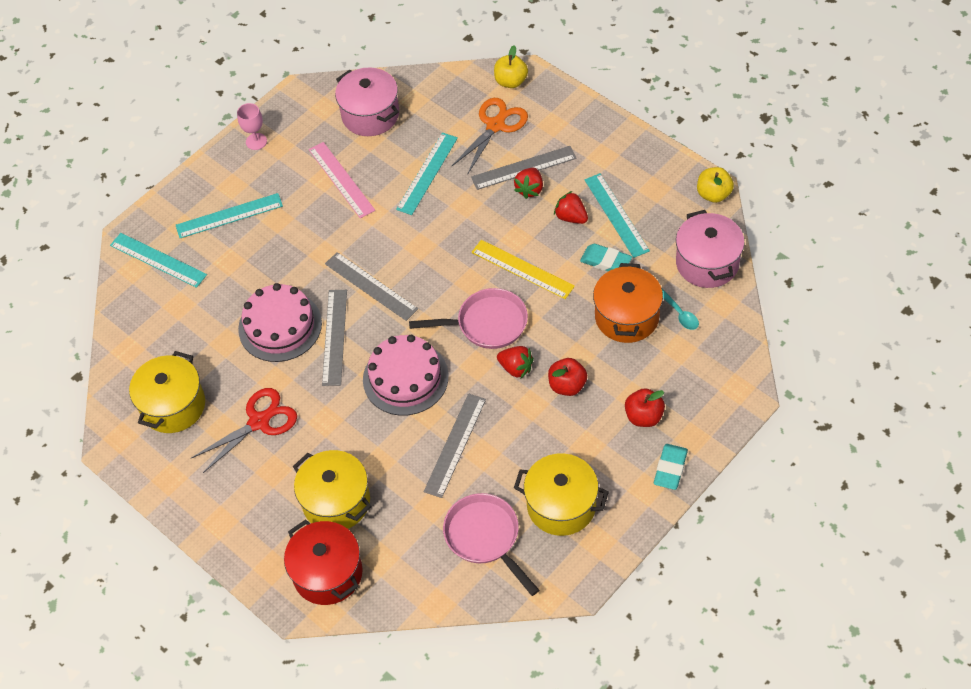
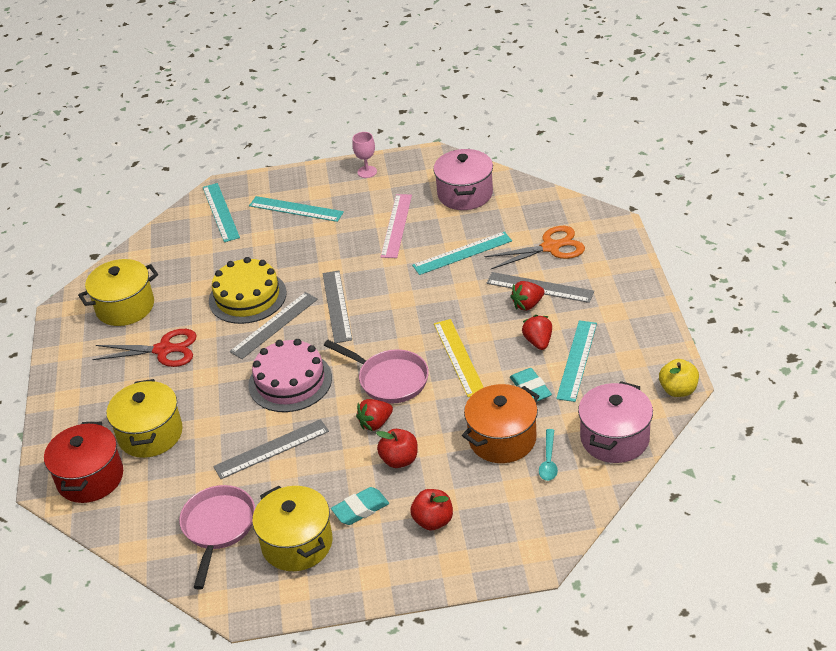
camera: 40 degrees right, 15 degrees down
(280, 326) = (247, 297): pink cake -> yellow cake
(511, 81) = (597, 223): yellow apple -> none
(516, 368) = (375, 423): red strawberry -> red strawberry turned 75 degrees clockwise
(670, 469) = (410, 574): turquoise eraser -> turquoise eraser (360, 509)

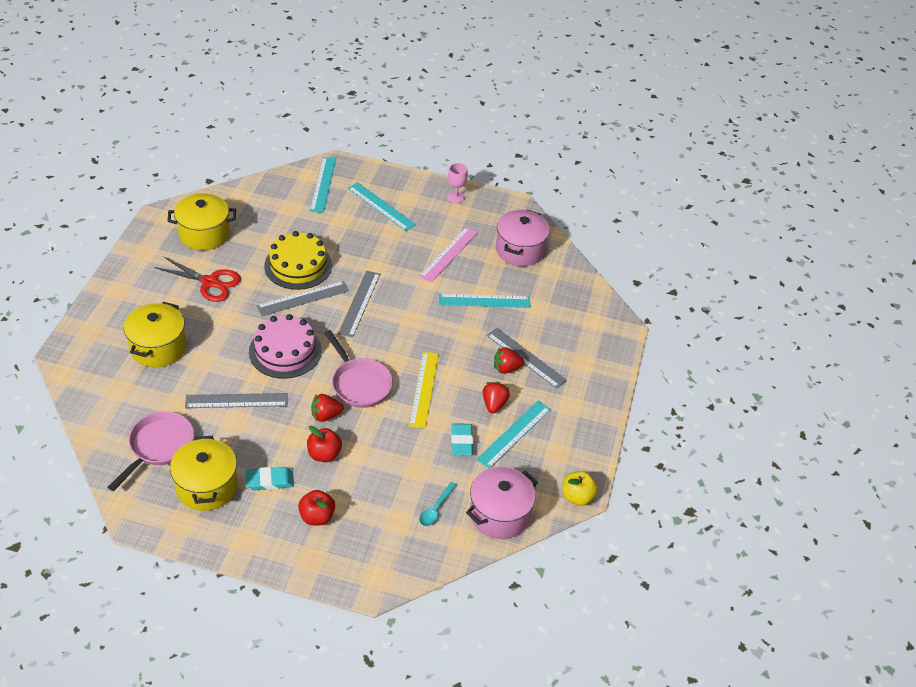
camera: 15 degrees right, 5 degrees up
(90, 478) = (95, 363): red pot -> none
(502, 439) = (412, 473): orange pot -> none
(550, 247) = (557, 326): orange scissors -> none

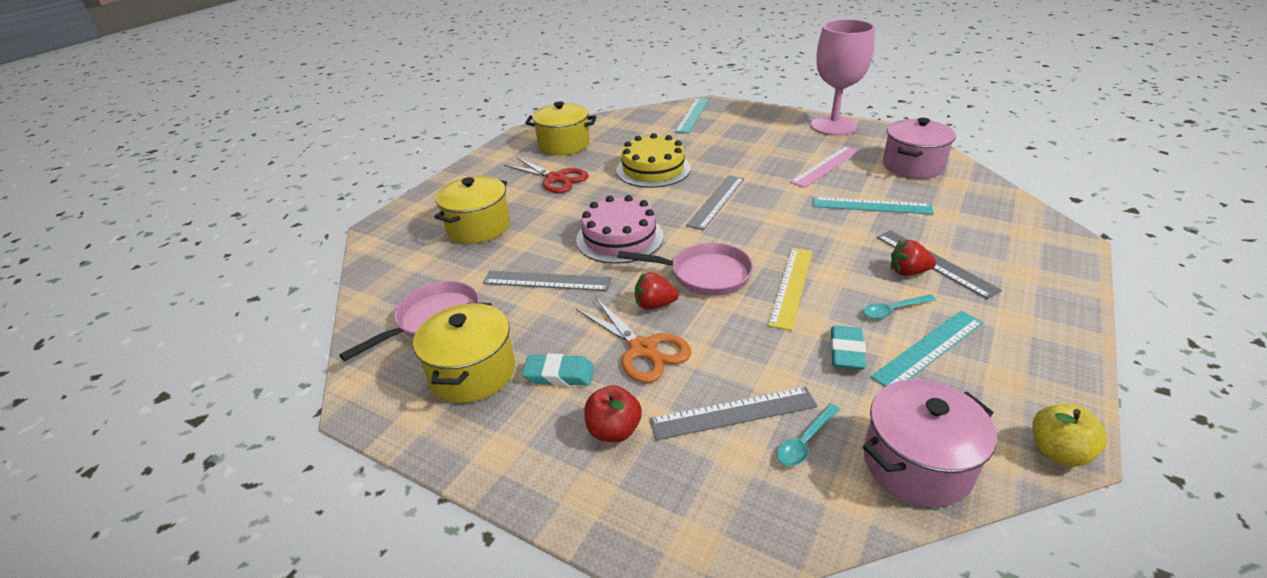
camera: 20 degrees right, 10 degrees down
(303, 298) = (652, 194): grey ruler -> grey ruler (733, 413)
(324, 454) = (643, 349): red apple -> orange scissors
(359, 384) = (705, 275): pink pan -> pink pan turned 60 degrees counterclockwise
(381, 206) = (750, 130): turquoise ruler -> none
(456, 197) = (833, 126): pink goblet -> pink goblet, size x2.39
(494, 404) = (893, 310): red strawberry -> turquoise spoon

